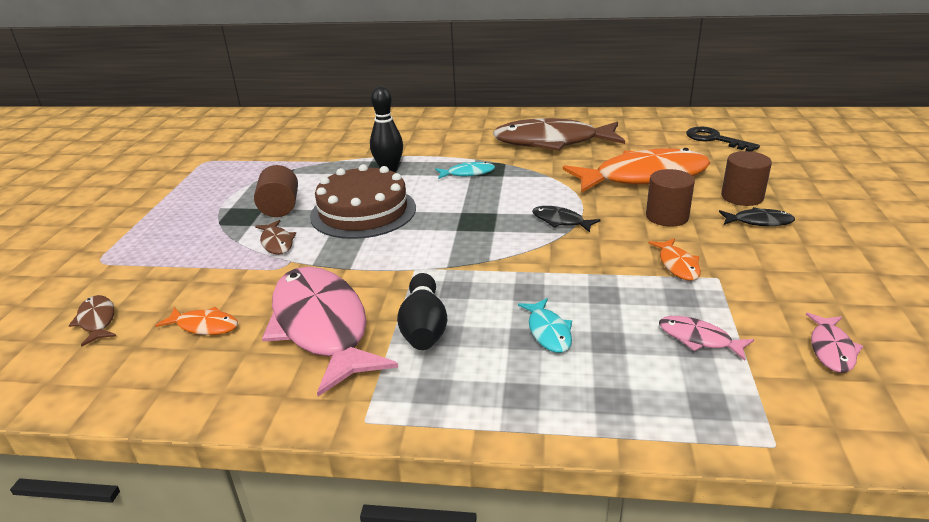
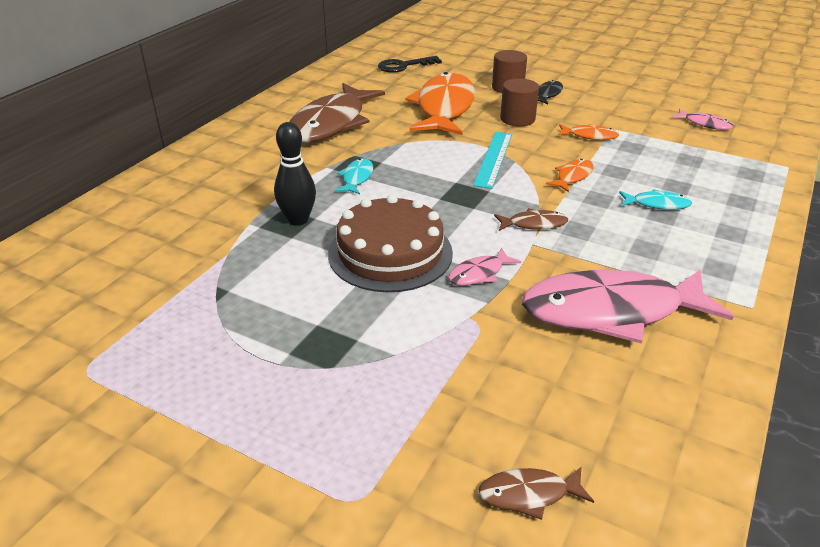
camera: 70 degrees left, 5 degrees up
(204, 326) = (579, 393): orange fish -> orange fish (572, 176)
(277, 243) = (420, 323): brown fish -> brown fish (534, 224)
(280, 208) = (328, 311): brown cylinder -> none
(424, 327) = (631, 256): black bowling pin -> none
(560, 221) = (493, 159): black fish -> turquoise ruler
(698, 339) = (682, 156): pink fish -> pink fish (479, 274)

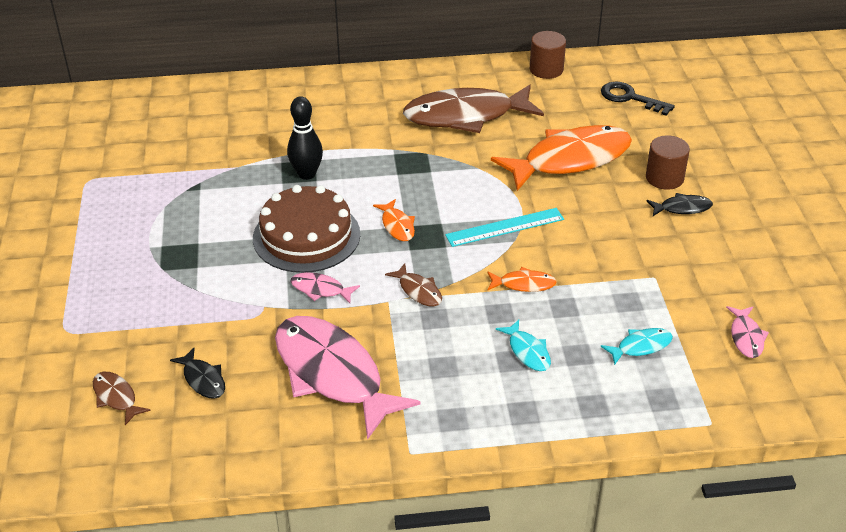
camera: 55 degrees right, 5 degrees up
(356, 178) = (393, 171): turquoise fish -> turquoise fish (641, 346)
(517, 119) = (601, 210): brown cylinder -> brown cylinder (546, 69)
(552, 404) = (203, 380): none -> black fish
(590, 136) = (619, 267): orange fish -> orange fish (397, 226)

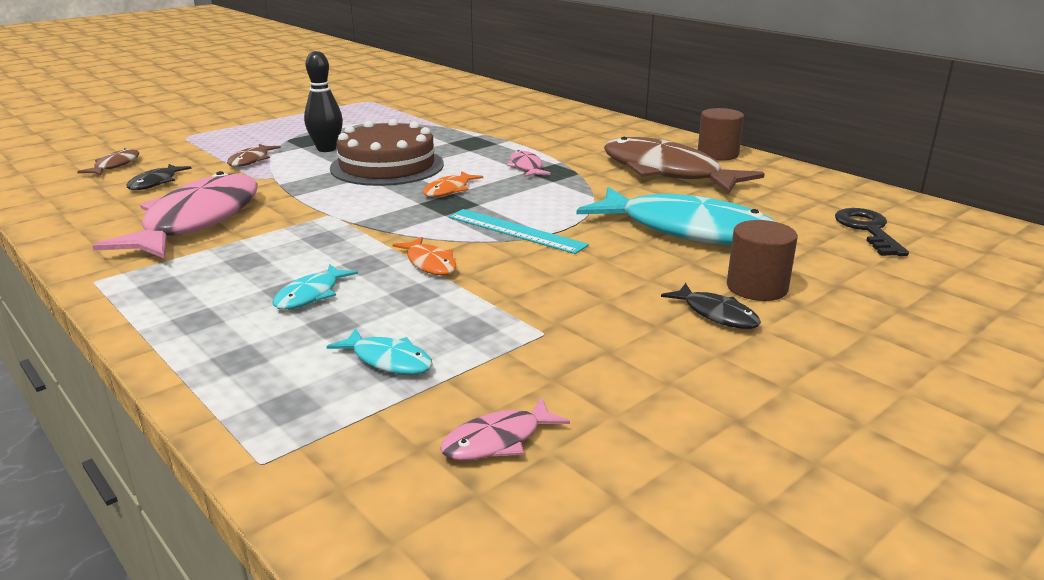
camera: 55 degrees right, 15 degrees down
(307, 174) = (473, 146): black bowling pin -> black bowling pin (326, 149)
(320, 289) = (317, 188): pink fish -> pink fish (526, 167)
(418, 291) = (359, 222): brown fish -> brown fish (251, 160)
(546, 69) = (819, 182): brown cylinder -> brown cylinder (717, 154)
(570, 160) = (688, 230): orange fish -> turquoise fish

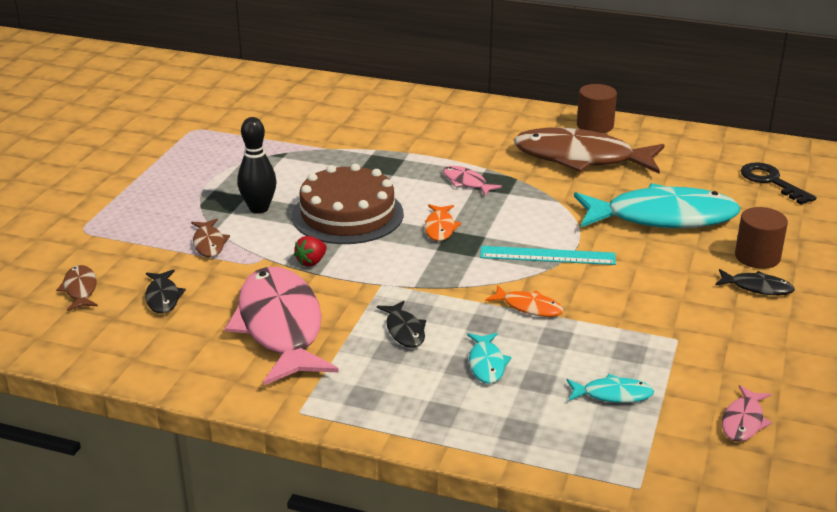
camera: 30 degrees left, 5 degrees up
(287, 250) = (404, 331): none -> black fish
(302, 187) = (311, 262): none -> red strawberry

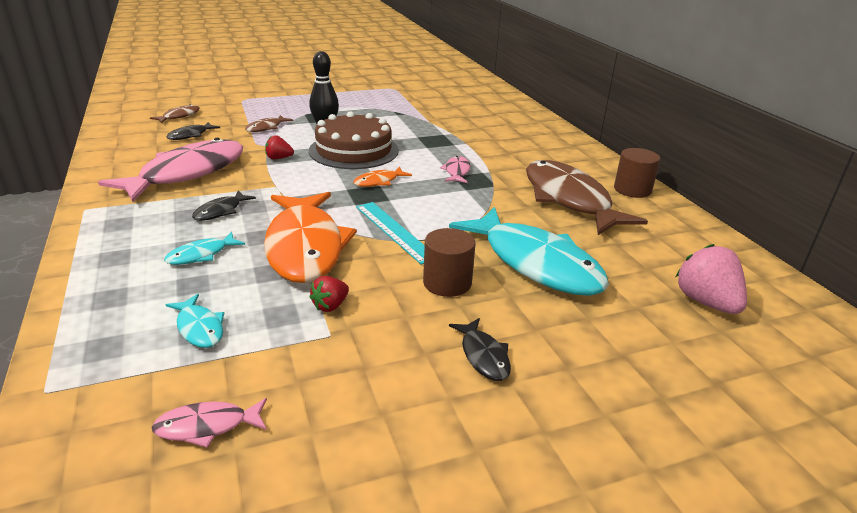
camera: 50 degrees right, 0 degrees up
(529, 307) = (305, 247): orange fish -> orange fish, size x2.35
(637, 325) = (330, 306): none -> red strawberry
(757, 257) = (544, 338): brown cylinder -> brown cylinder (447, 283)
(771, 182) = (706, 302): black key -> pink strawberry

